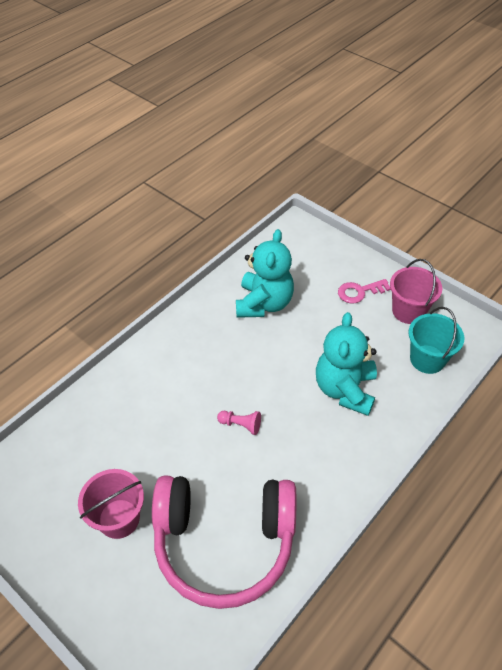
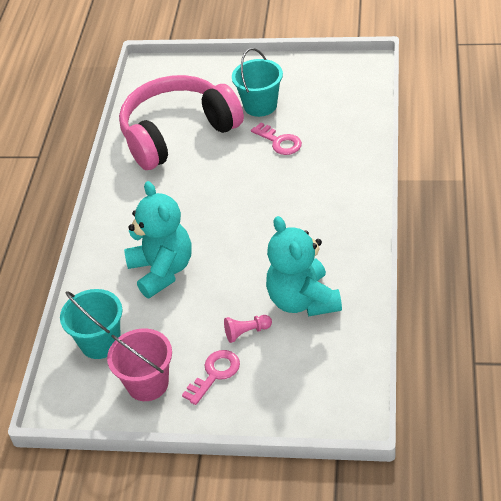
camera: 150 degrees right, 5 degrees down
(119, 518) = (260, 105): pink bucket -> turquoise bucket
(147, 456) = (279, 142): none -> pink key
(241, 425) = (228, 197): pink pawn -> pink pawn (246, 332)

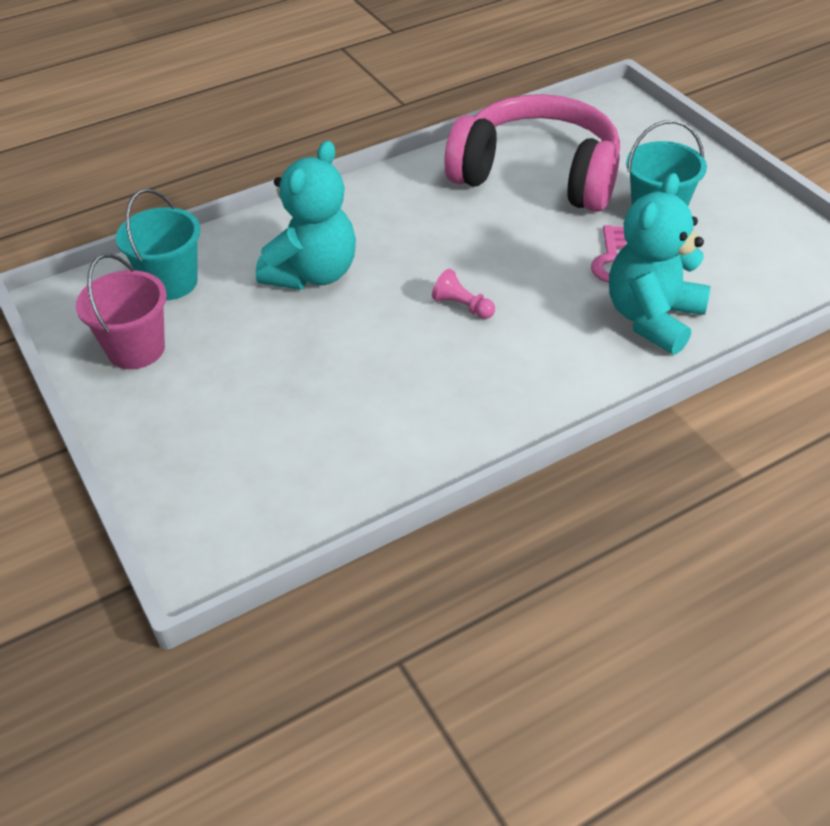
camera: 50 degrees right, 0 degrees up
(215, 374) = (187, 397): pink key -> none
(246, 332) = (272, 392): pink pawn -> pink pawn (462, 306)
(303, 300) = (363, 417): turquoise teddy bear -> turquoise teddy bear (652, 318)

